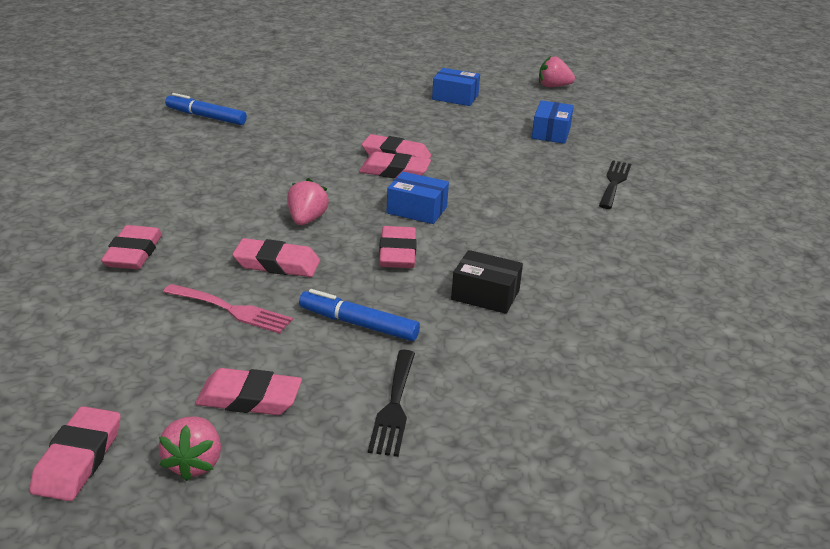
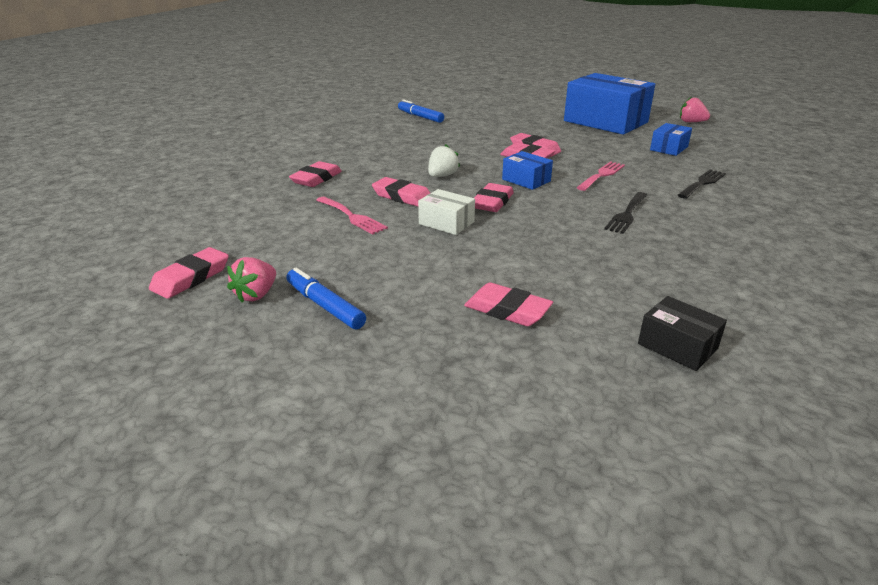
camera: 25 degrees right, 0 degrees up
(249, 398) = (322, 266): pink eraser -> pink eraser (507, 310)
(306, 220) = (442, 176): pink strawberry -> white strawberry
(358, 324) = (431, 238): blue marker -> blue marker (325, 306)
(362, 296) = (446, 223): none -> white box
(394, 406) = (417, 290): black fork -> black fork (627, 214)
(455, 97) = (605, 122): blue box -> blue box, size x2.21
(485, 295) = (540, 236): black box -> black box (677, 346)
(500, 187) = (602, 175): none -> pink fork

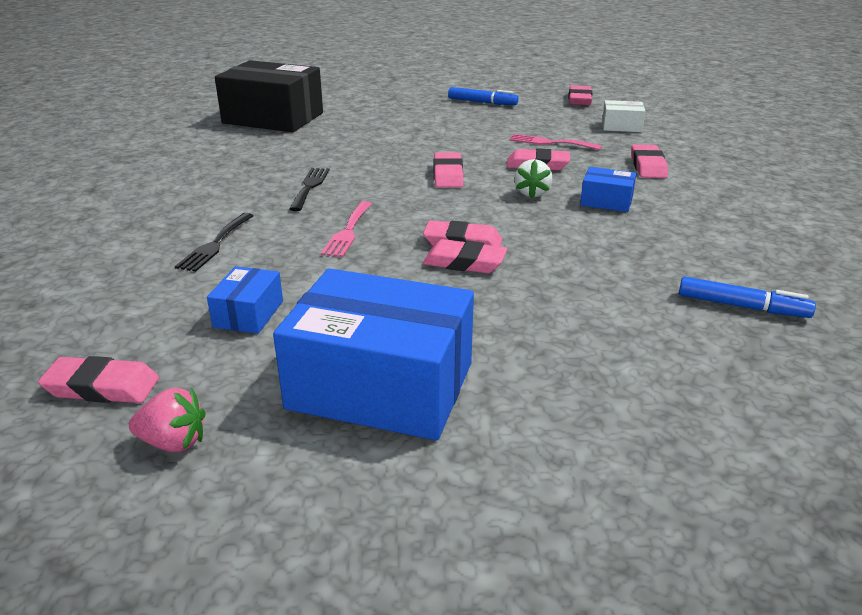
camera: 155 degrees right, 0 degrees up
(256, 295) = (527, 100): pink strawberry -> none
(446, 223) = (468, 151): white box -> white box (621, 126)
(507, 310) = (377, 116): pink eraser -> pink eraser (102, 387)
(526, 180) = (435, 206): blue box -> blue box (606, 201)
(677, 346) = (273, 118): black box -> black box, size x2.21

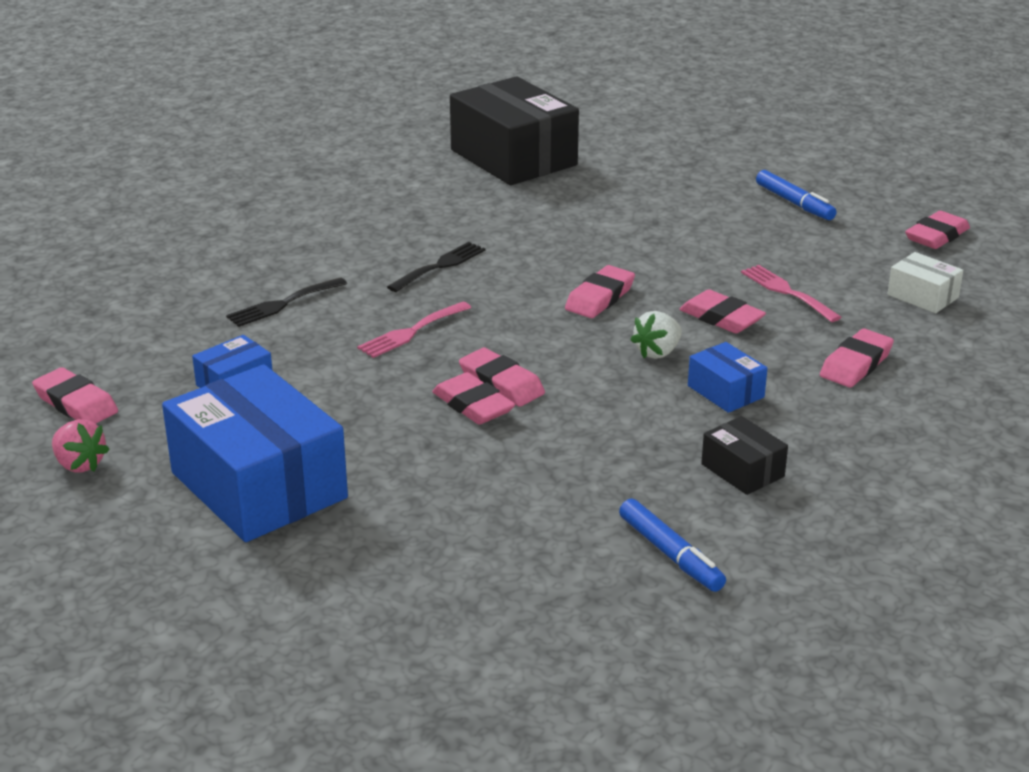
camera: 35 degrees right, 0 degrees up
(691, 240) = (742, 470): none -> black box

